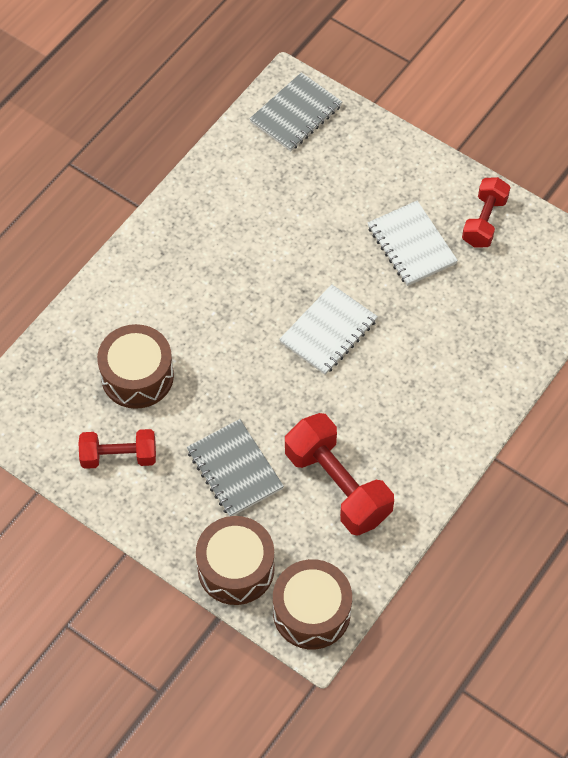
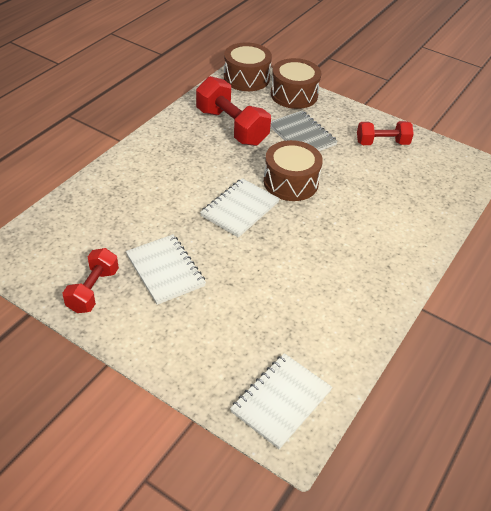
camera: 175 degrees right, 15 degrees down
(137, 376) = (383, 184): brown drum -> brown drum (290, 182)
(296, 114) = (281, 401): grey notebook -> white notebook

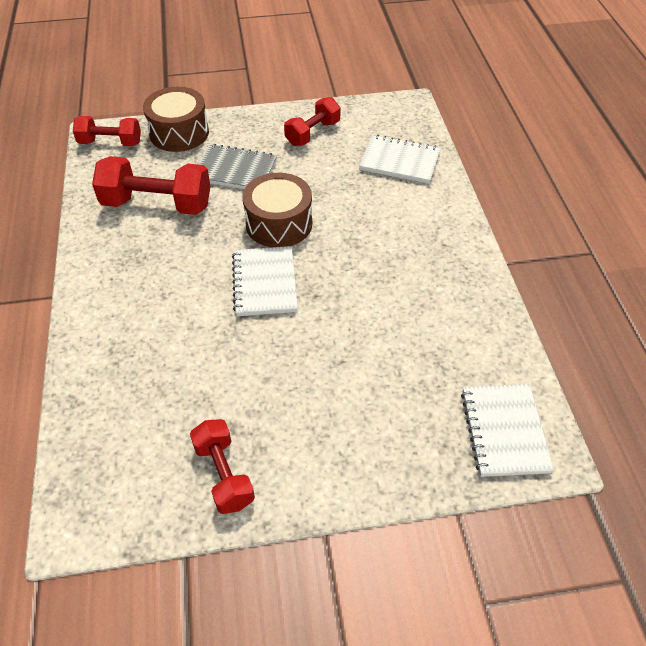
camera: 40 degrees left, 5 degrees up
(165, 270) = (269, 396): white notebook -> white notebook (399, 161)
(246, 78) = (110, 143): brown drum -> red dumbbell

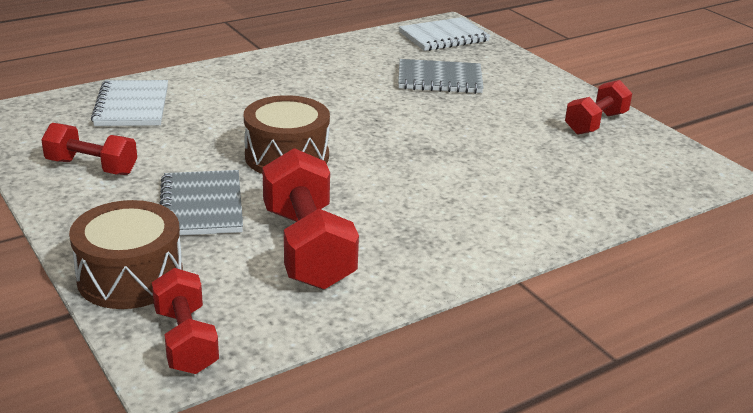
camera: 115 degrees left, 20 degrees down
(264, 283) = (383, 147): white notebook -> none
(382, 376) = (439, 79): none -> grey notebook

